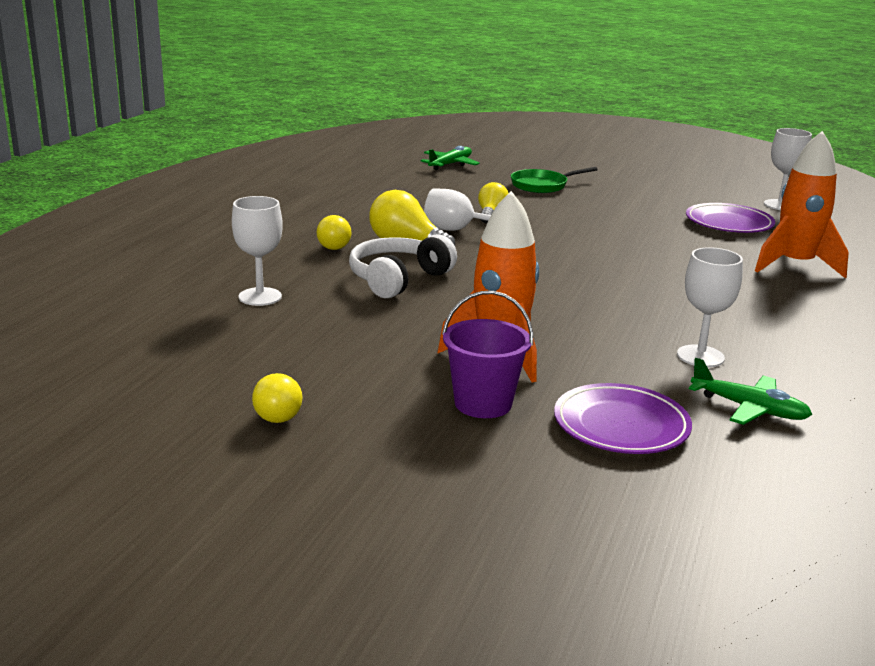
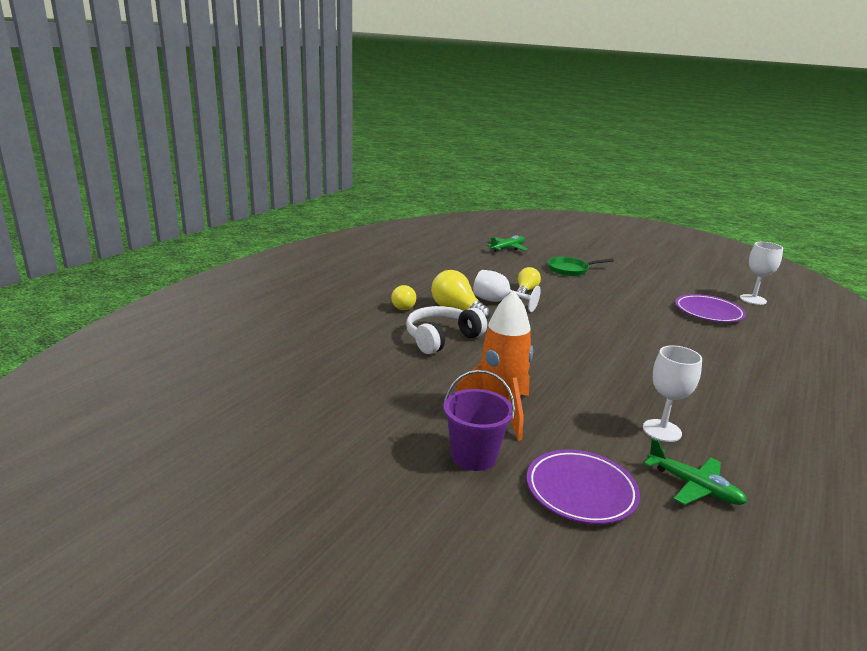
camera: 10 degrees right, 0 degrees up
(260, 297) = (337, 344): white goblet -> none
(278, 413) = (315, 447): yellow light bulb -> none
(795, 265) = (756, 353): orange rocket -> none

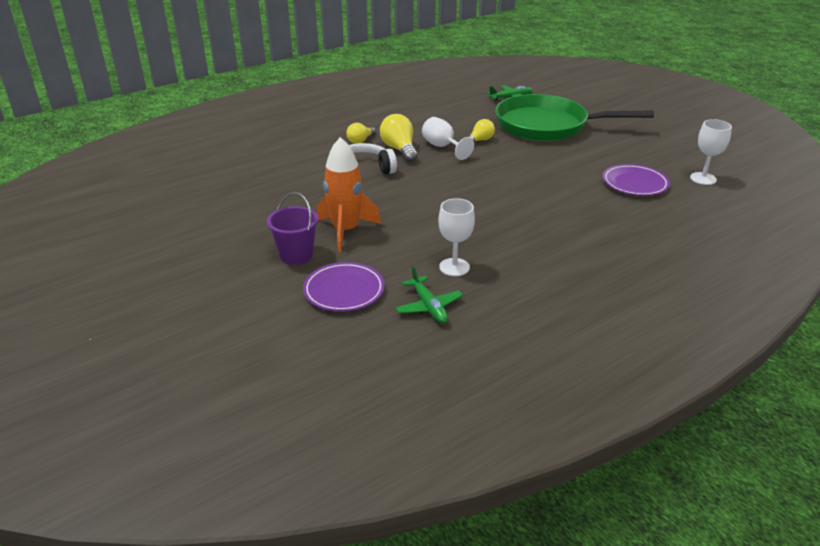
camera: 25 degrees right, 10 degrees up
(570, 270) = (547, 126): green pan -> green pan, size x2.28

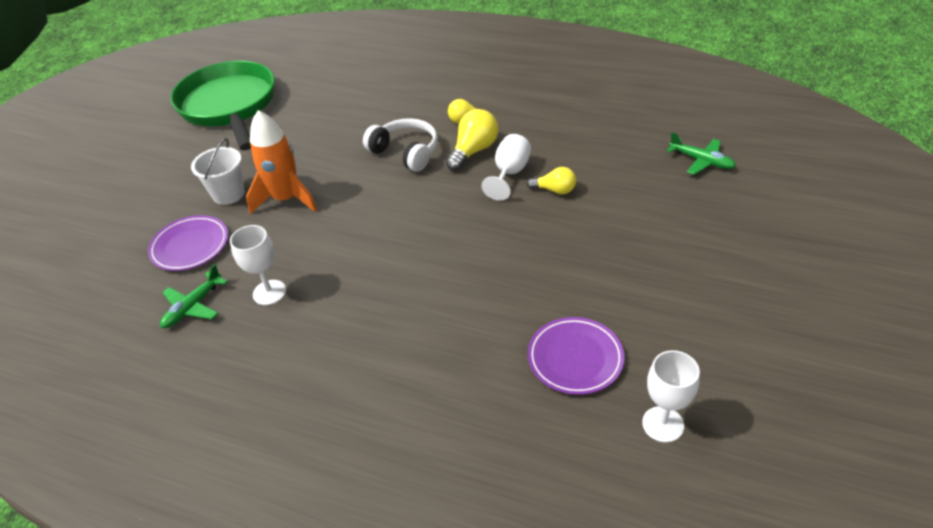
camera: 60 degrees right, 10 degrees up
(296, 255) = (228, 194): purple bucket -> white bucket
(547, 126) = (657, 221): green pan -> green pan (229, 106)

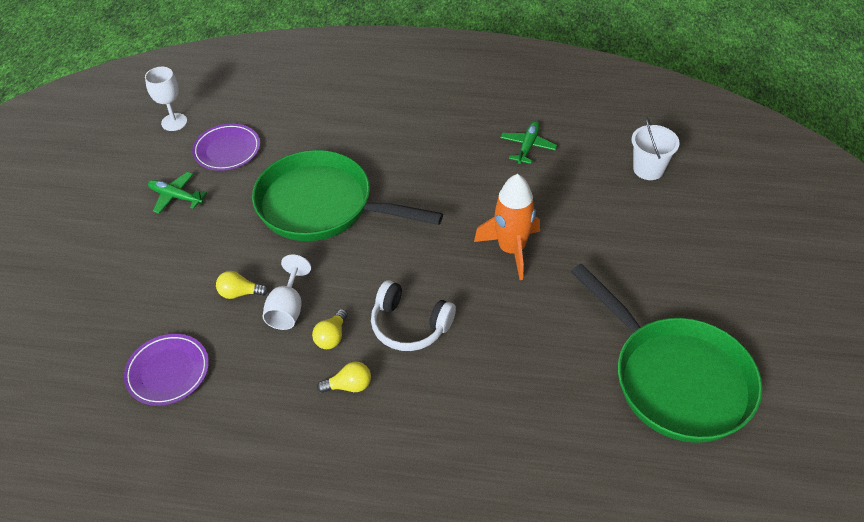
camera: 165 degrees right, 5 degrees up
(190, 246) = (570, 192): purple plate -> purple plate (168, 372)
(228, 194) = (575, 248): white bucket -> white bucket (648, 169)
(269, 292) = (473, 164): white goblet -> none
(459, 264) = (322, 206): none -> green pan
(473, 151) = (332, 337): yellow light bulb -> yellow light bulb, size x0.64
(701, 161) = (79, 351): green plane -> green plane (176, 197)

